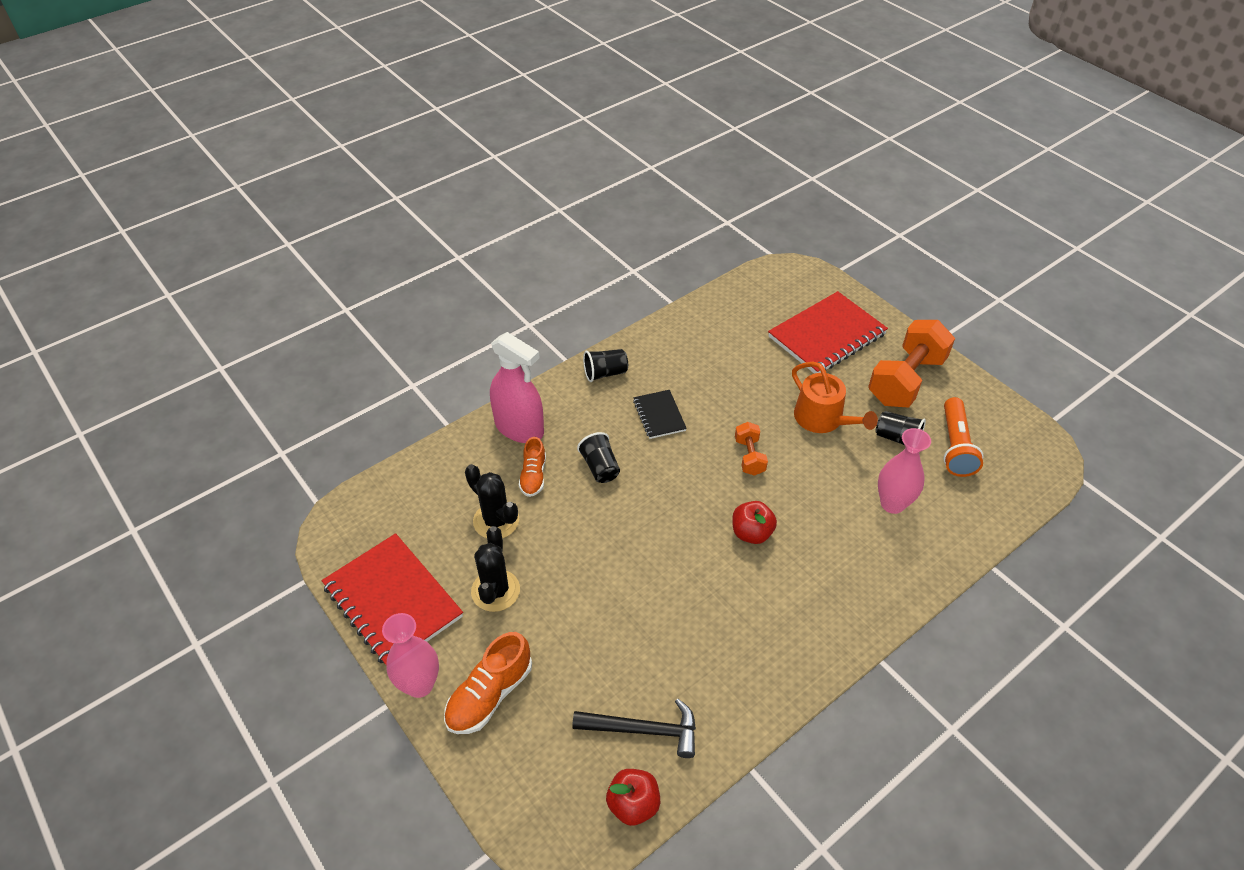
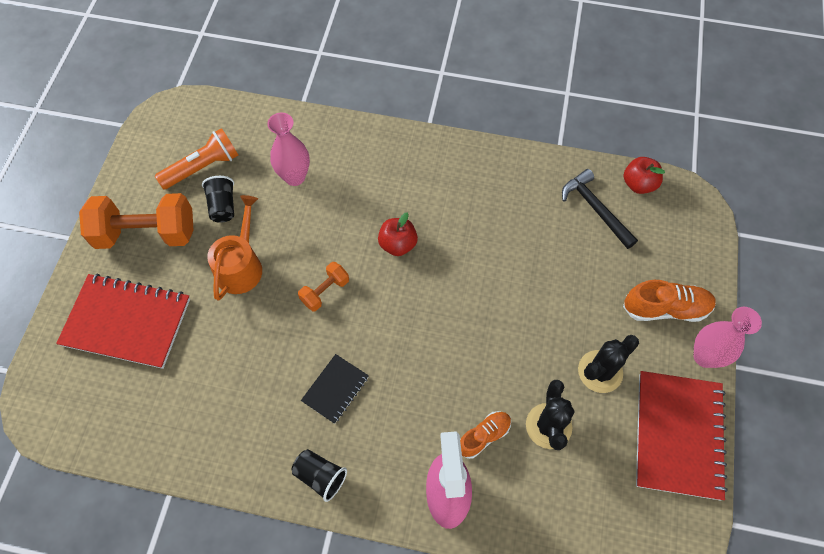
camera: 130 degrees left, 15 degrees up
(600, 467) = (429, 391): black cup -> none

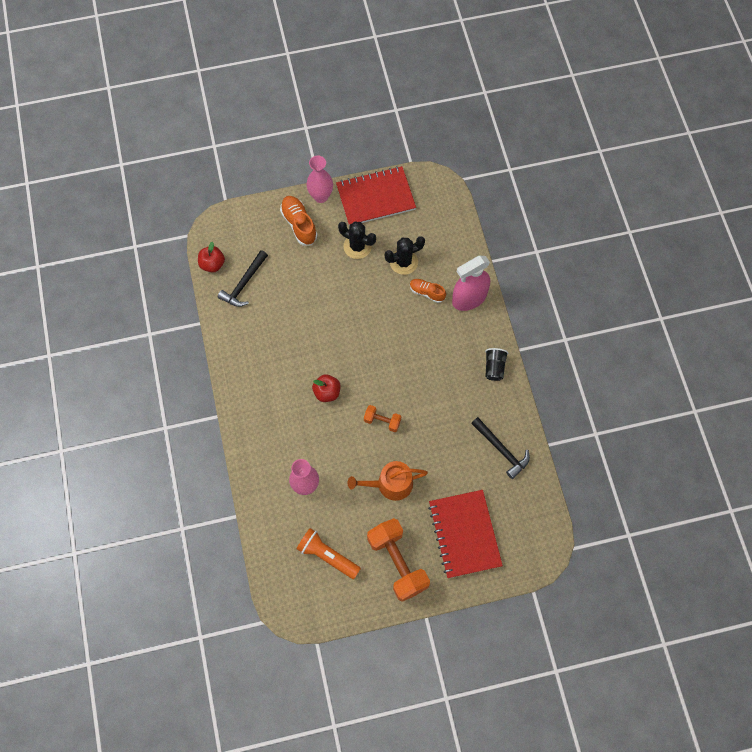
camera: 115 degrees left, 5 degrees up
(200, 423) = (501, 450): none -> black hammer
(223, 206) = (352, 522): black cup -> none
(335, 389) = (441, 384): black notebook -> none

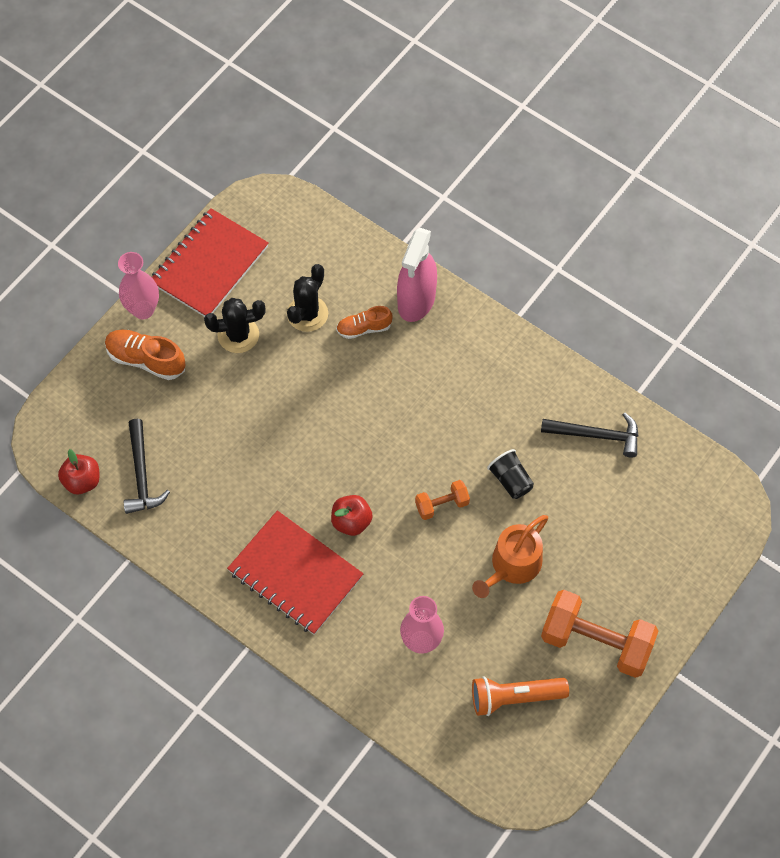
camera: 40 degrees left, 5 degrees down
(464, 534) = (638, 554): red notebook -> red notebook (295, 574)
(494, 367) = (510, 354): black cup -> black cup (510, 480)

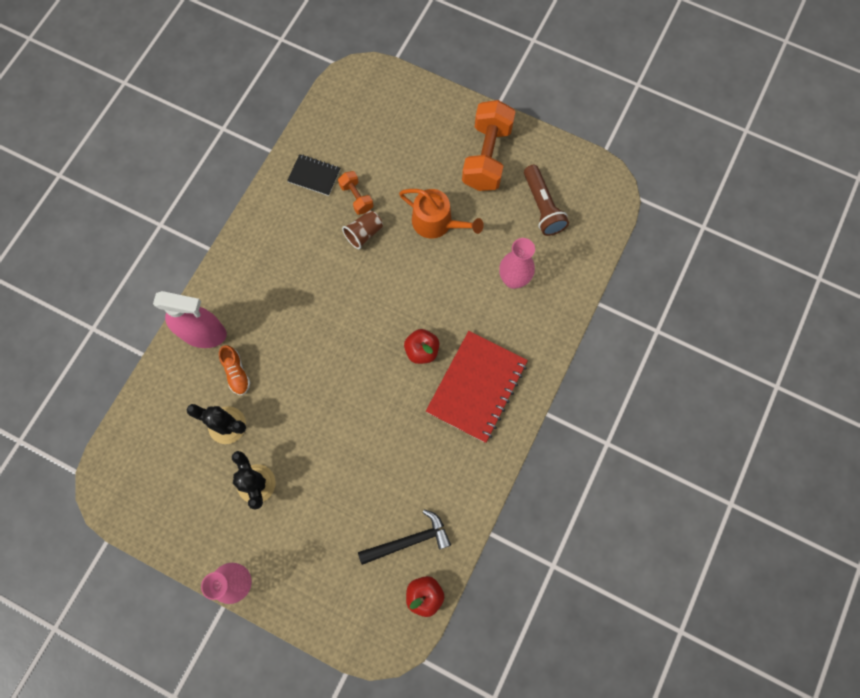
camera: 100 degrees left, 10 degrees up
(146, 360) = (292, 565): orange shoe -> none
(209, 265) = (184, 527): red notebook -> none
(442, 505) = (394, 282): orange dumbbell -> orange dumbbell (356, 197)
(510, 480) = (364, 233): black cup -> brown cup
(515, 697) = (542, 207): orange flashlight -> brown flashlight
(596, 435) = (314, 176): black hammer -> black notebook

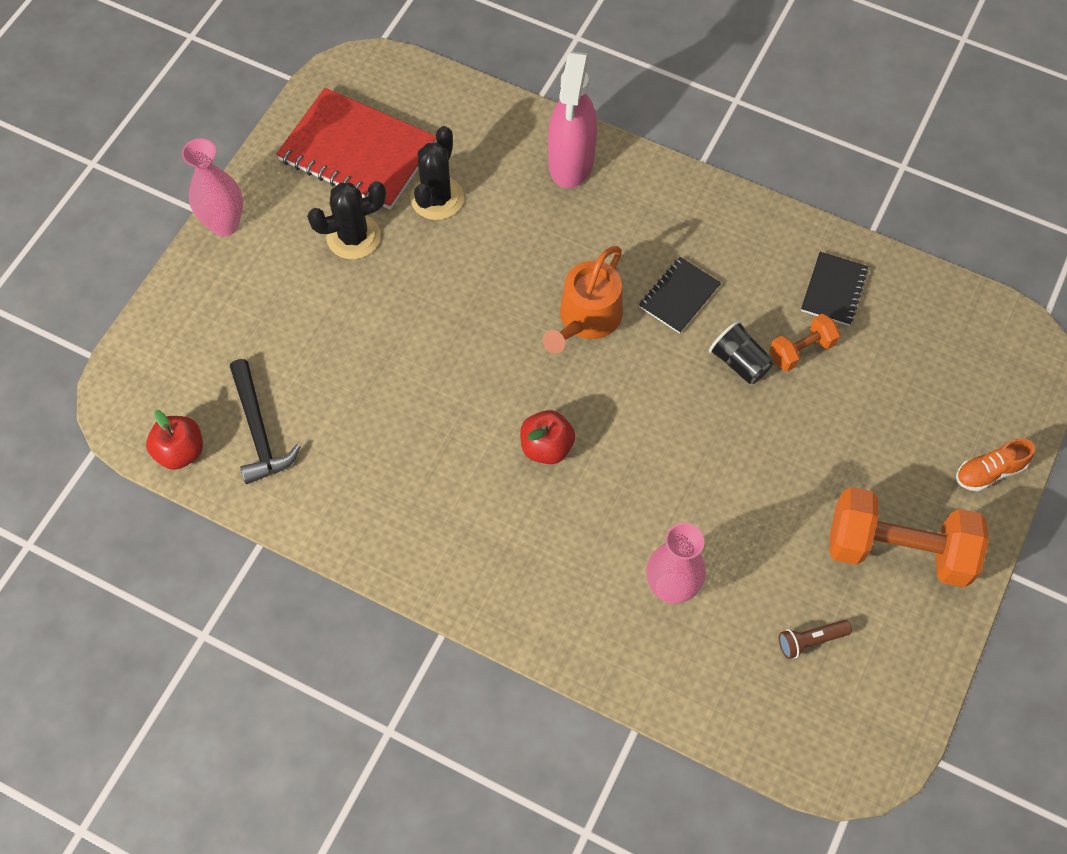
camera: 90 degrees right, 10 degrees down
(236, 373) = (512, 205): orange shoe -> orange shoe (989, 472)
(315, 267) = (679, 296): none -> black notebook
(364, 233) = (739, 362): brown cup -> black cup
(437, 222) = (767, 469): orange watering can -> orange watering can (586, 319)
(477, 387) = (486, 527): red notebook -> red notebook (357, 152)
(542, 207) = (810, 640): brown flashlight -> brown flashlight, size x0.56

